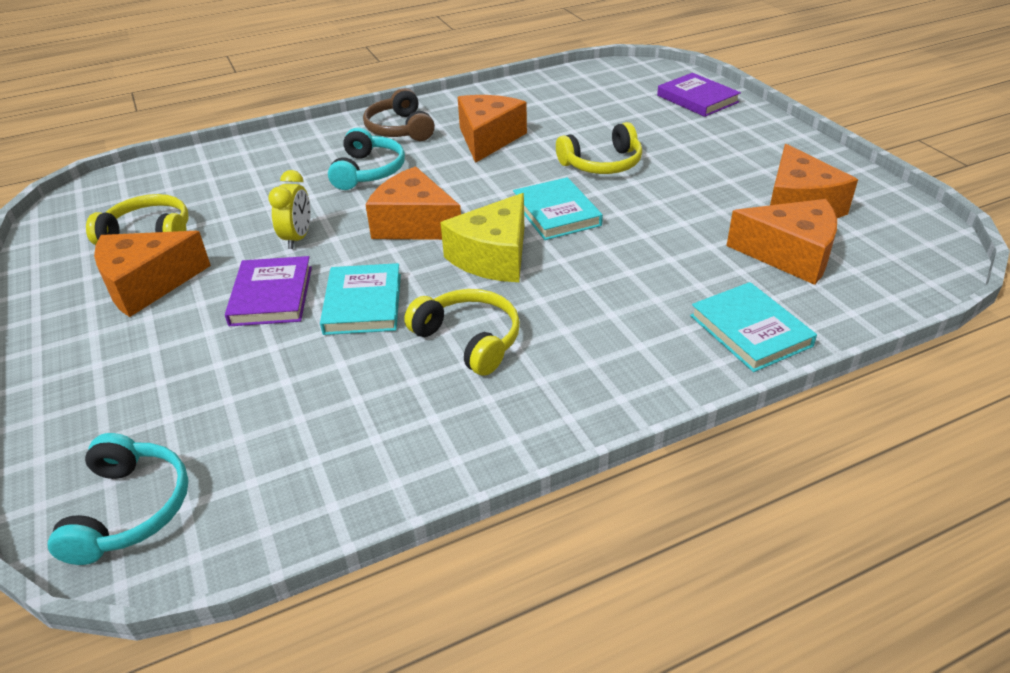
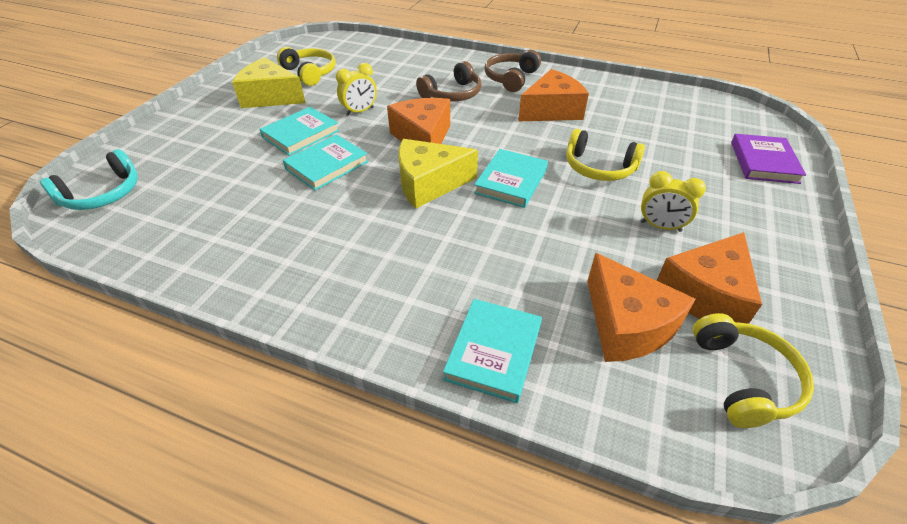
camera: 45 degrees right, 5 degrees up
(147, 284) = (270, 97): orange cheese -> yellow cheese
(271, 295) = (301, 134): purple book -> turquoise book
(368, 171) = (452, 94): turquoise headphones -> brown headphones
(469, 339) = (335, 222): yellow headphones -> yellow headphones (744, 379)
(708, 180) = (660, 226): none -> yellow clock

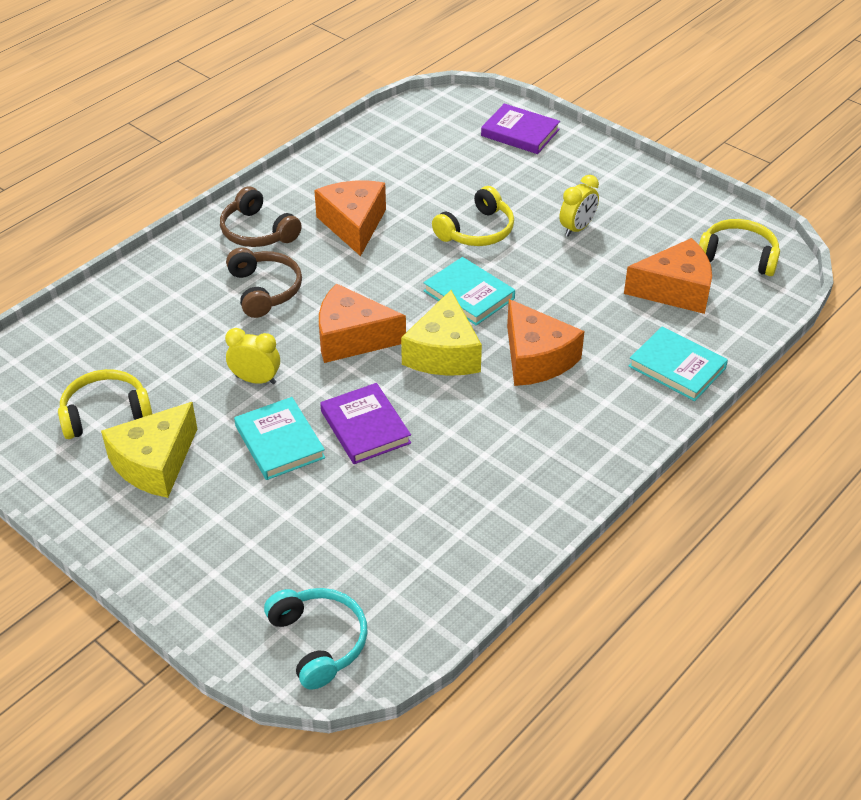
camera: 70 degrees left, 0 degrees up
(327, 165) = (365, 427): turquoise book -> purple book
(360, 111) = (256, 380): yellow clock -> yellow clock turned 60 degrees counterclockwise
(705, 294) = (660, 238): orange cheese -> orange cheese (536, 358)

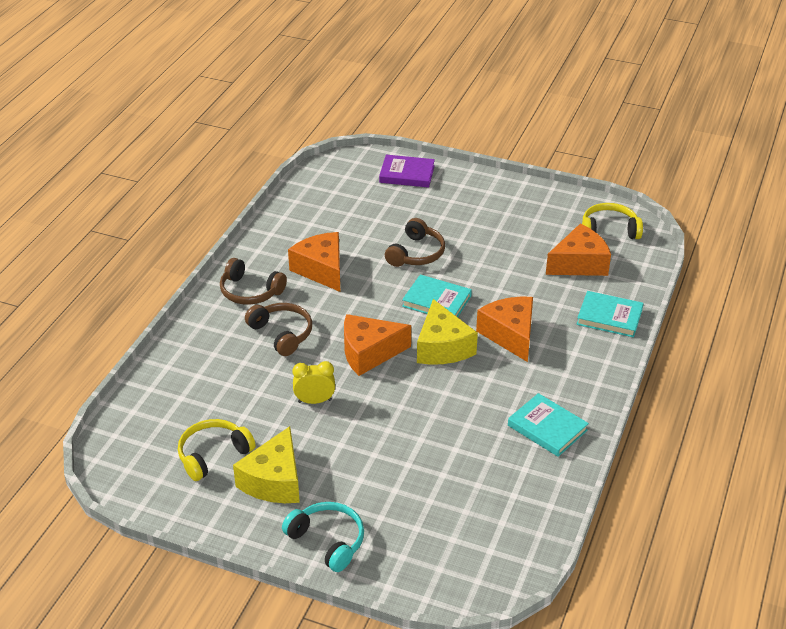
camera: 20 degrees left, 5 degrees down
(279, 442) = (359, 441): turquoise book -> turquoise book (547, 428)
(319, 641) = (469, 569): turquoise headphones -> turquoise headphones (328, 541)
(365, 427) = (416, 414): purple book -> none
(477, 231) = (416, 253): yellow headphones -> brown headphones
(536, 358) = (510, 335): orange cheese -> orange cheese turned 150 degrees counterclockwise
(577, 228) = (487, 235): yellow clock -> none

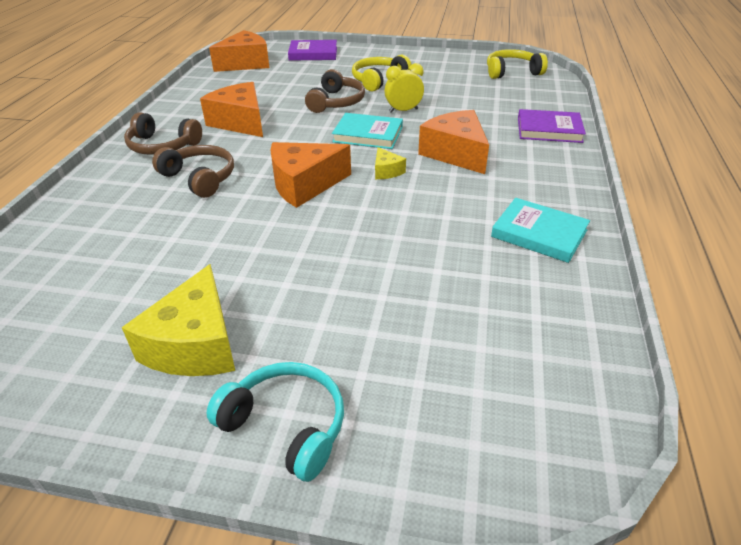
camera: 10 degrees left, 0 degrees up
(213, 454) = (104, 320): yellow headphones -> yellow headphones (378, 80)
(314, 401) = (245, 239): yellow clock -> yellow clock (403, 110)
(442, 347) = (386, 171): yellow cheese -> yellow cheese, size x0.48
(579, 263) = (497, 95): orange cheese -> orange cheese (245, 63)
(609, 317) = (549, 130): turquoise book -> purple book

